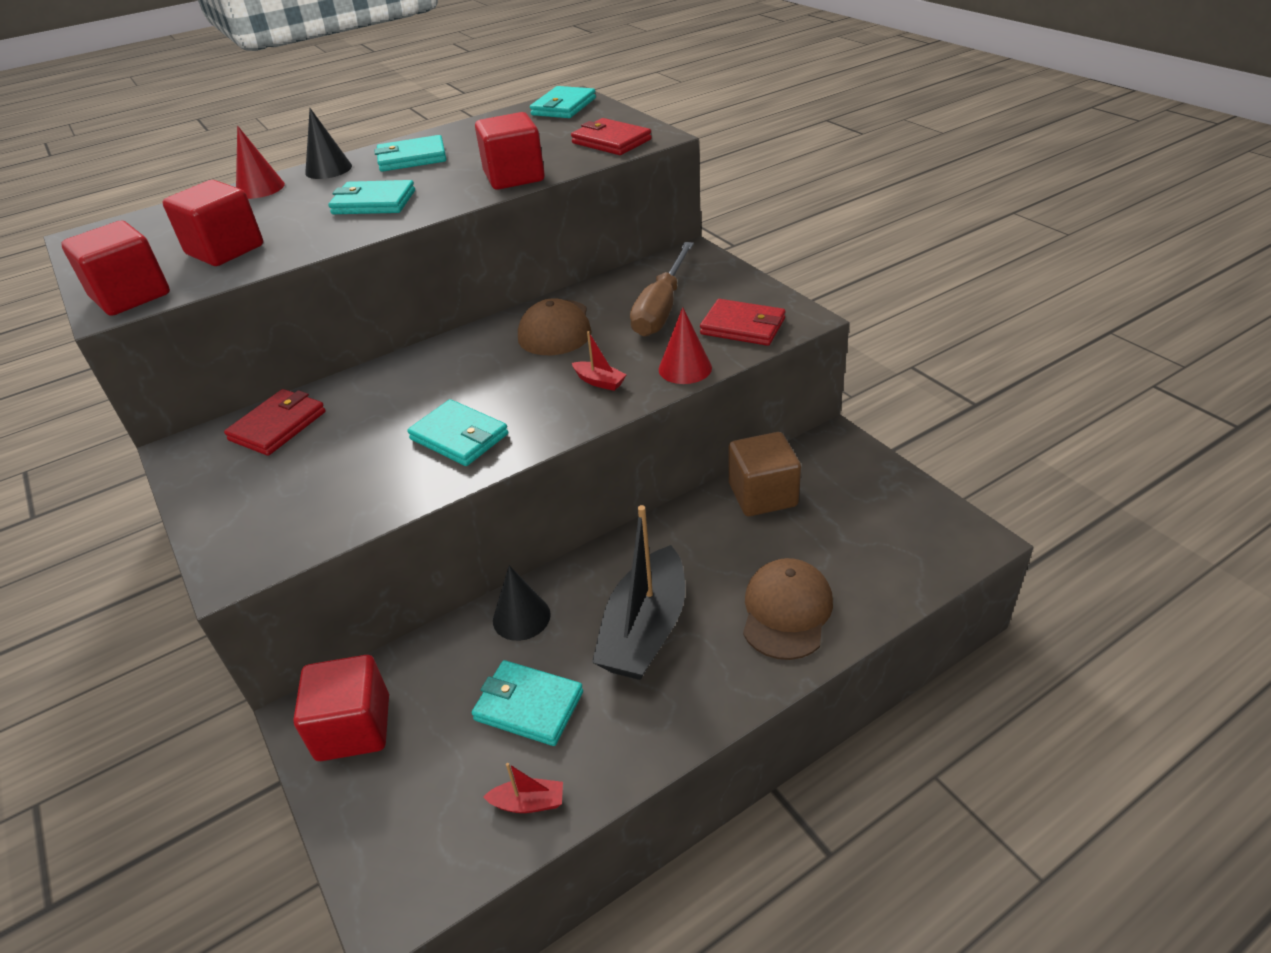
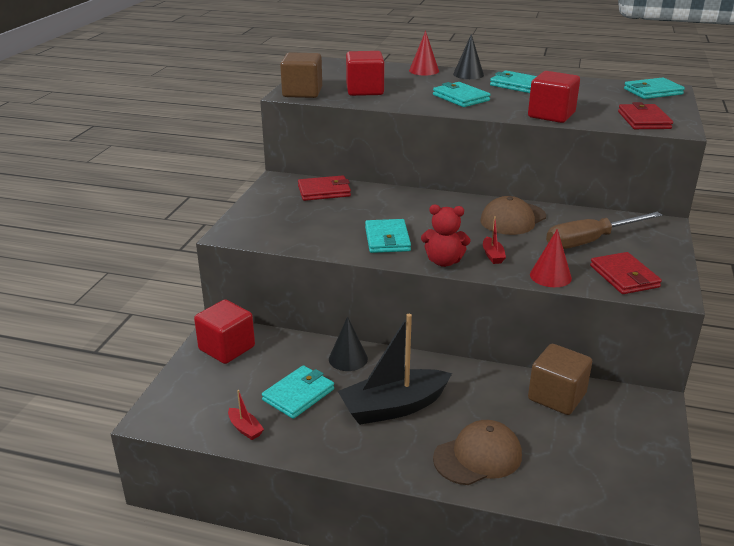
camera: 45 degrees right, 10 degrees down
(131, 296) = (302, 92): red cube -> brown cube
(528, 705) = (298, 394): turquoise wallet -> turquoise wallet turned 60 degrees clockwise
(563, 421) = (444, 261): none -> red teddy bear

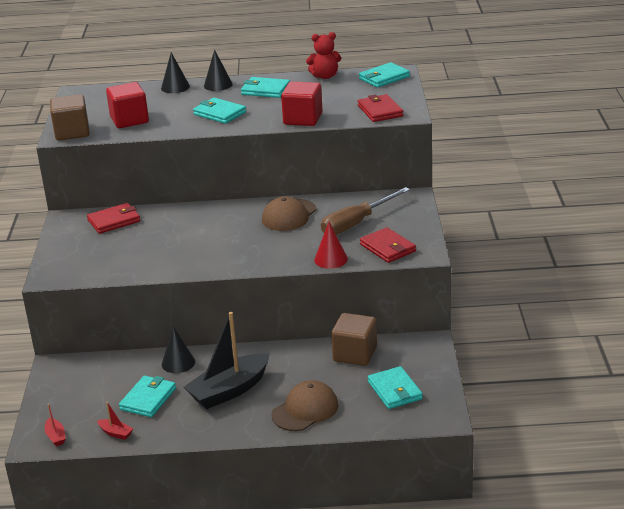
camera: 15 degrees left, 0 degrees up
(227, 348) = (69, 377): red cube -> none
(387, 239) = (188, 255): turquoise wallet -> turquoise wallet (395, 390)
(424, 70) = (175, 87): red cone -> black cone
(444, 261) = (242, 264): red teddy bear -> red teddy bear (325, 76)
(492, 255) = (281, 251): red boat -> red boat (56, 436)

